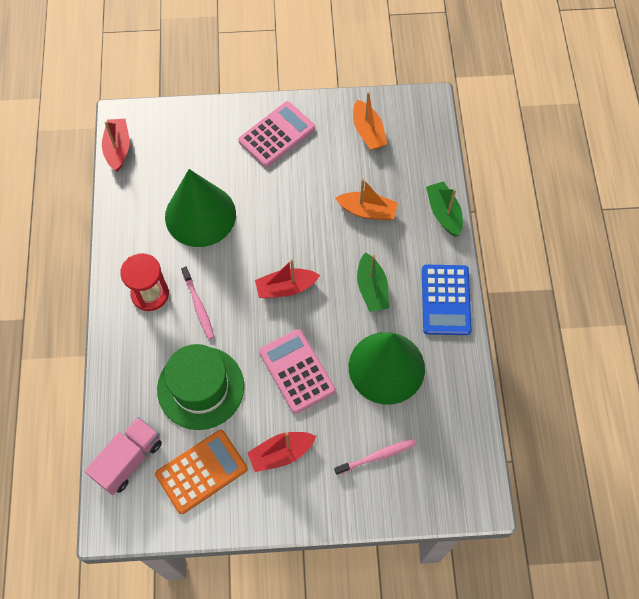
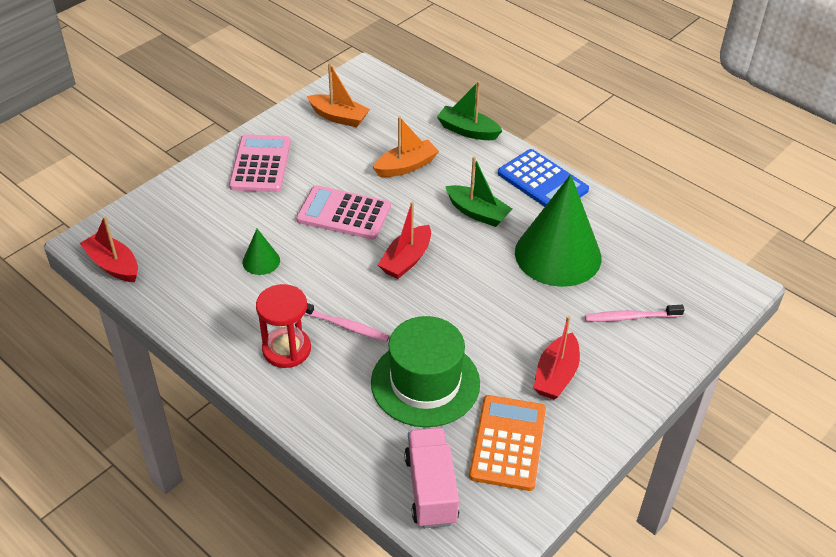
camera: 45 degrees left, 20 degrees down
(200, 215) = (261, 261): green cone -> green cone, size x0.43
(297, 371) = (492, 309): pink calculator -> pink calculator (344, 213)
(377, 456) = (630, 317): pink toothbrush -> pink toothbrush turned 120 degrees counterclockwise

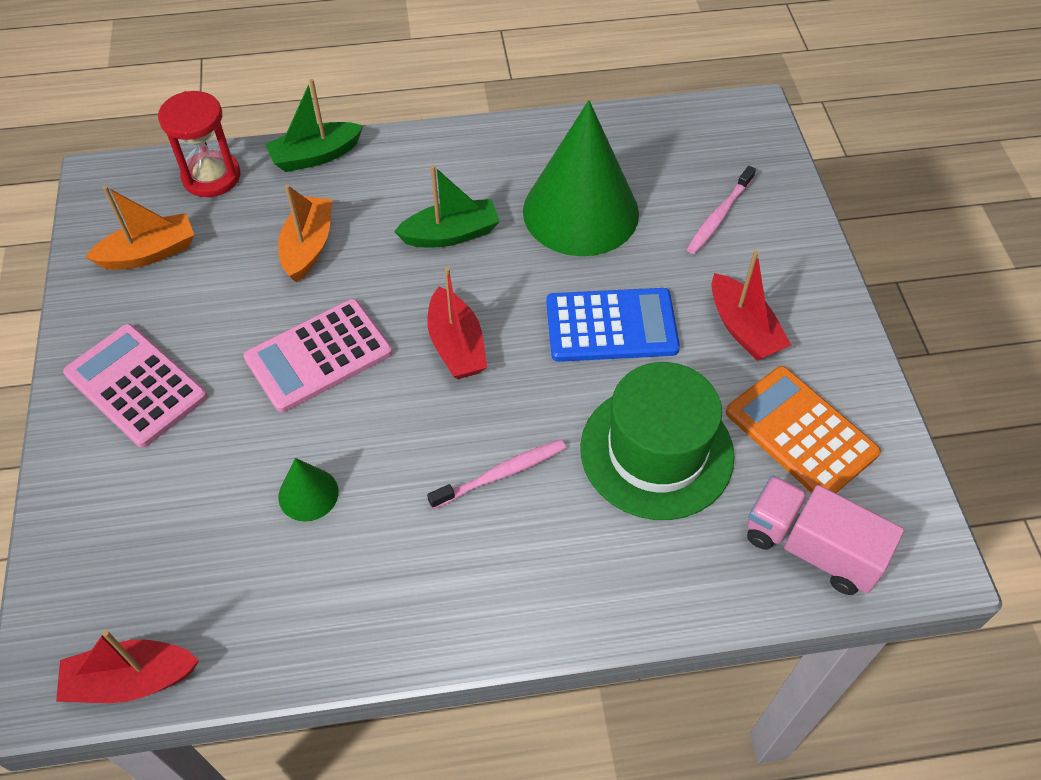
camera: 50 degrees left, 10 degrees up
(286, 349) = (483, 560): red hourglass -> red hourglass (211, 177)
(542, 182) = (464, 150): blue calculator -> blue calculator (611, 326)

